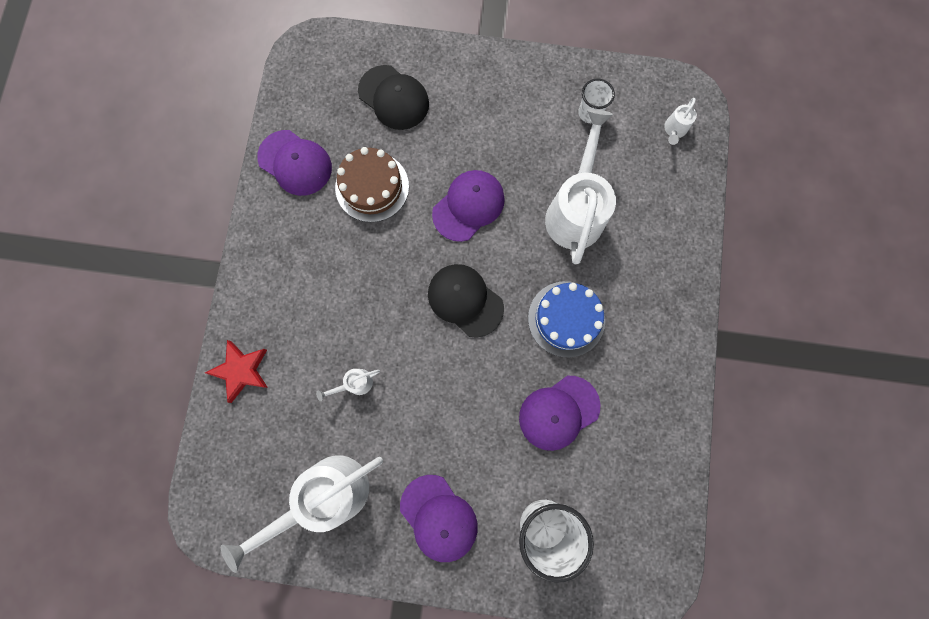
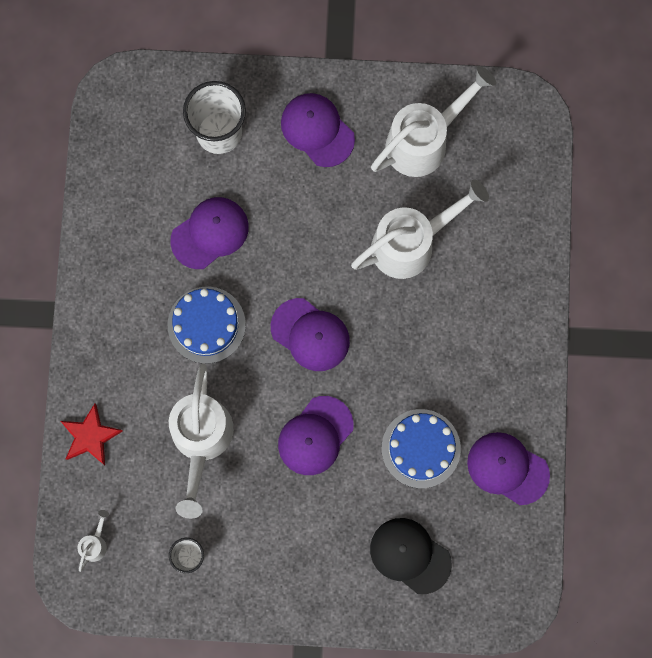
camera: 175 degrees right, 0 degrees up
(241, 370) = (525, 246): red star -> red star (90, 436)
(355, 383) = (411, 243): white watering can -> white watering can, size x2.39
(372, 187) = (421, 448): brown cake -> blue cake
(465, 300) = (310, 335): black cap -> purple cap

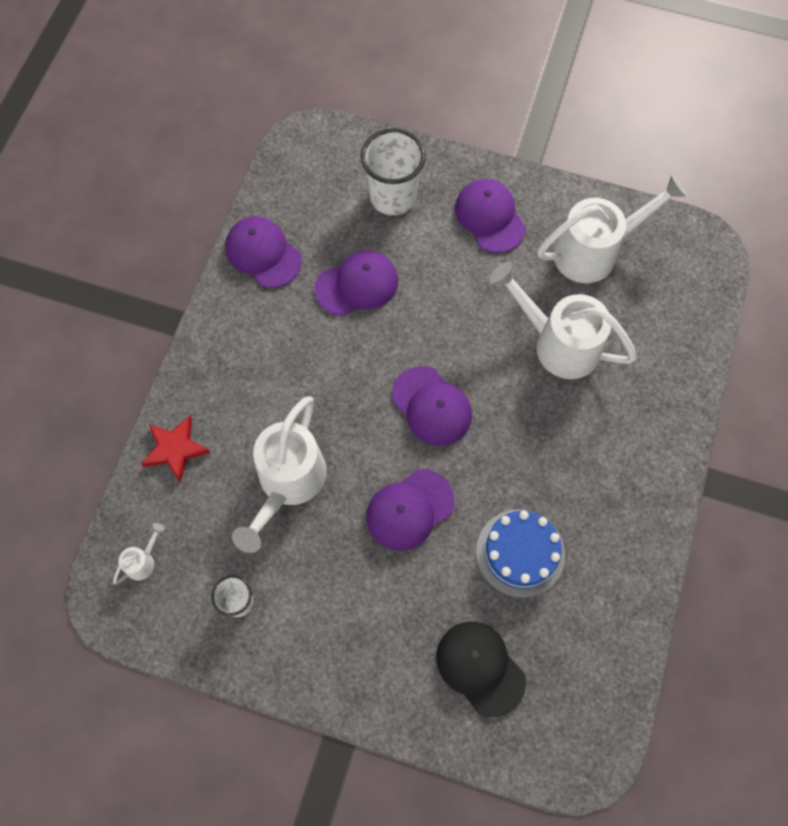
camera: 15 degrees right, 10 degrees down
(206, 325) = (328, 370): blue cake -> none
(411, 243) = (558, 343): white watering can -> white watering can turned 135 degrees counterclockwise
(507, 468) = (611, 600): purple cap -> purple cap (263, 253)

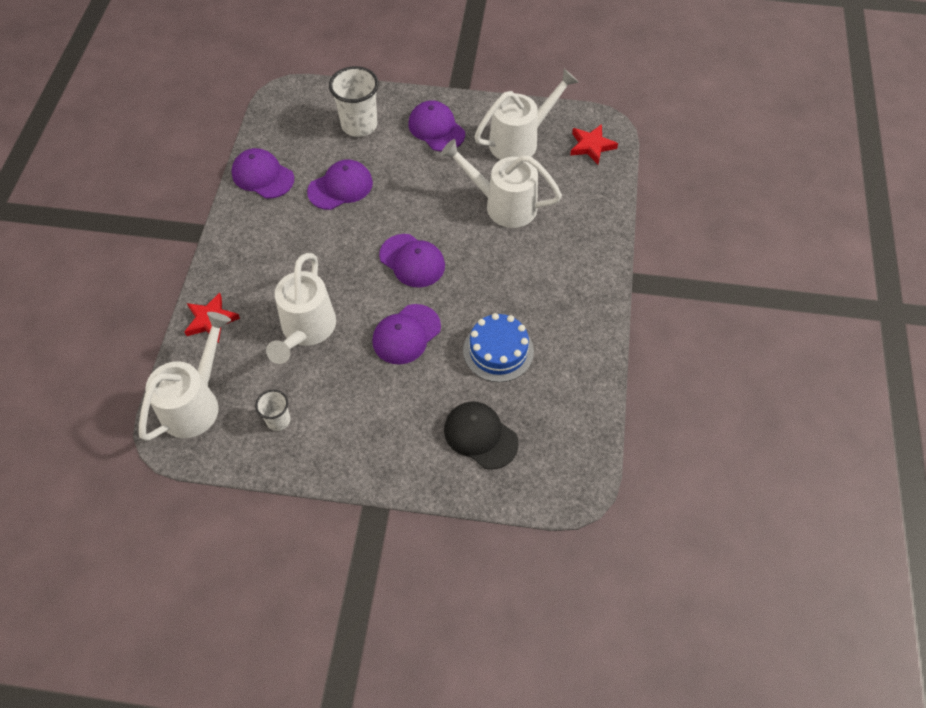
camera: 10 degrees left, 10 degrees down
(143, 561) = (195, 403): white watering can -> white watering can, size x2.39
(685, 274) = (591, 146): none -> red star

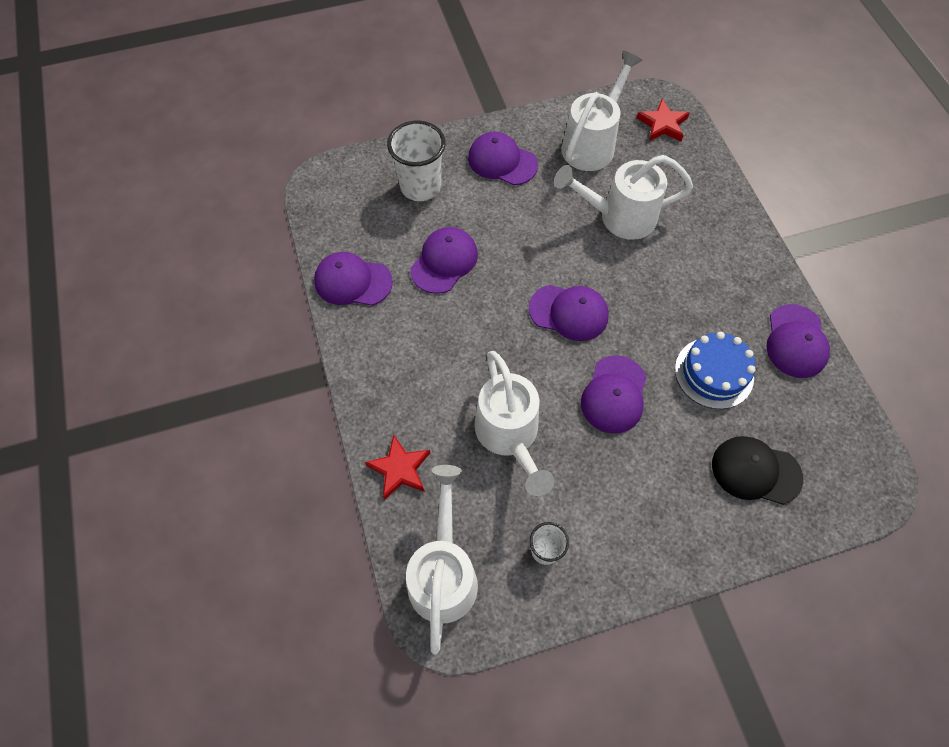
camera: 25 degrees left, 5 degrees up
(585, 355) = (796, 341): none -> purple cap

